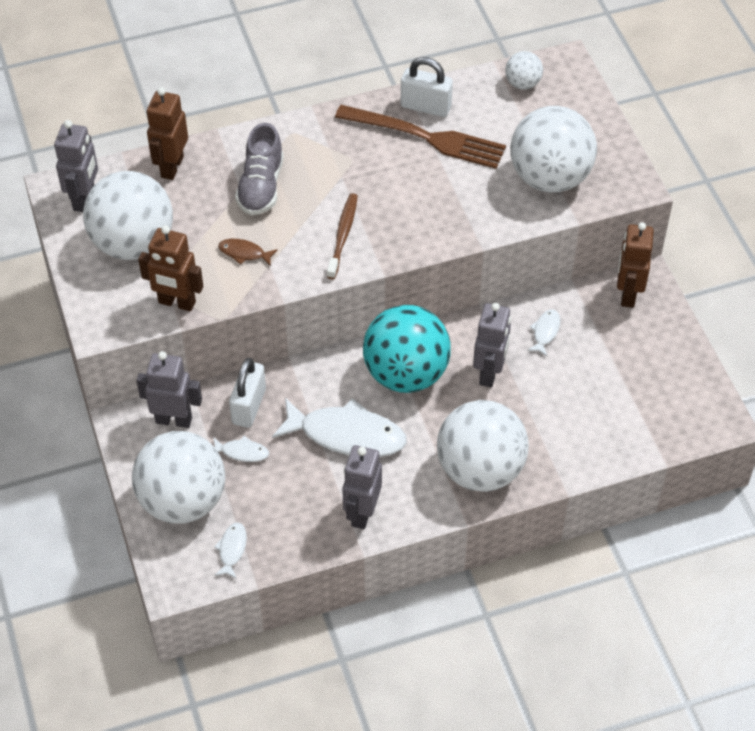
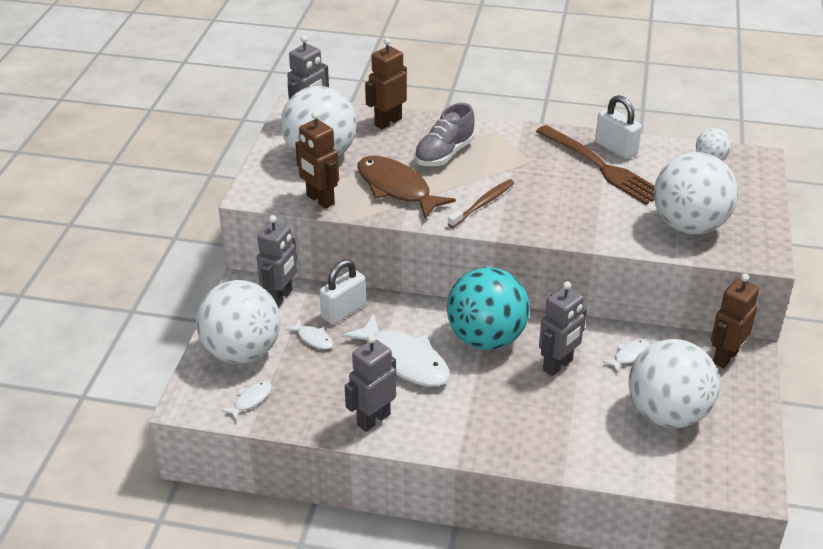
camera: 30 degrees right, 15 degrees down
(174, 420) = (280, 297): grey robot -> grey robot turned 75 degrees clockwise
(244, 253) = (397, 188): brown fish -> brown fish, size x2.22
(480, 469) = (497, 431): white ball -> white ball (667, 413)

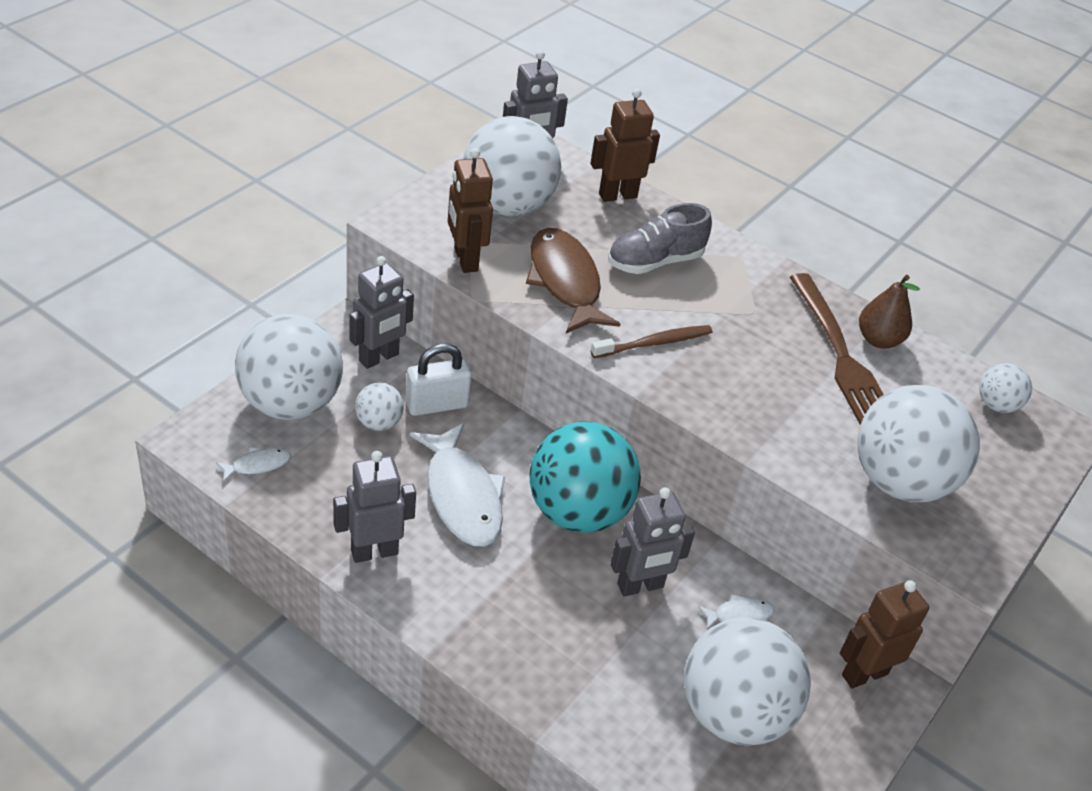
camera: 20 degrees right, 5 degrees up
(313, 339) = (379, 423): white fish -> white ball
(616, 148) = (878, 340): white padlock -> brown pear

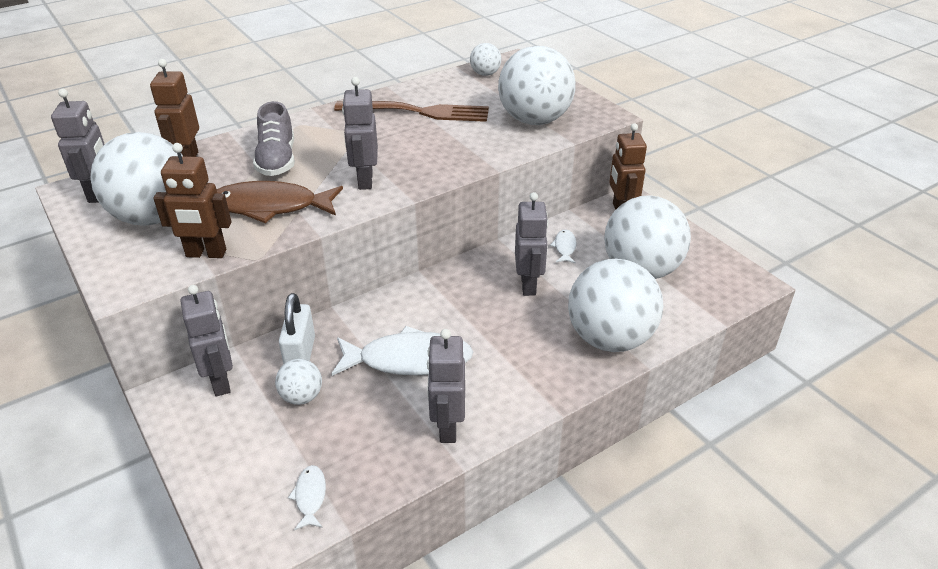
camera: 65 degrees left, 5 degrees down
(290, 403) = (242, 457): white ball -> white ball (609, 339)
(578, 512) = (450, 299): turquoise ball -> none
(654, 343) = (365, 180): brown toothbrush -> grey robot
(878, 340) = (411, 95): brown pear -> none

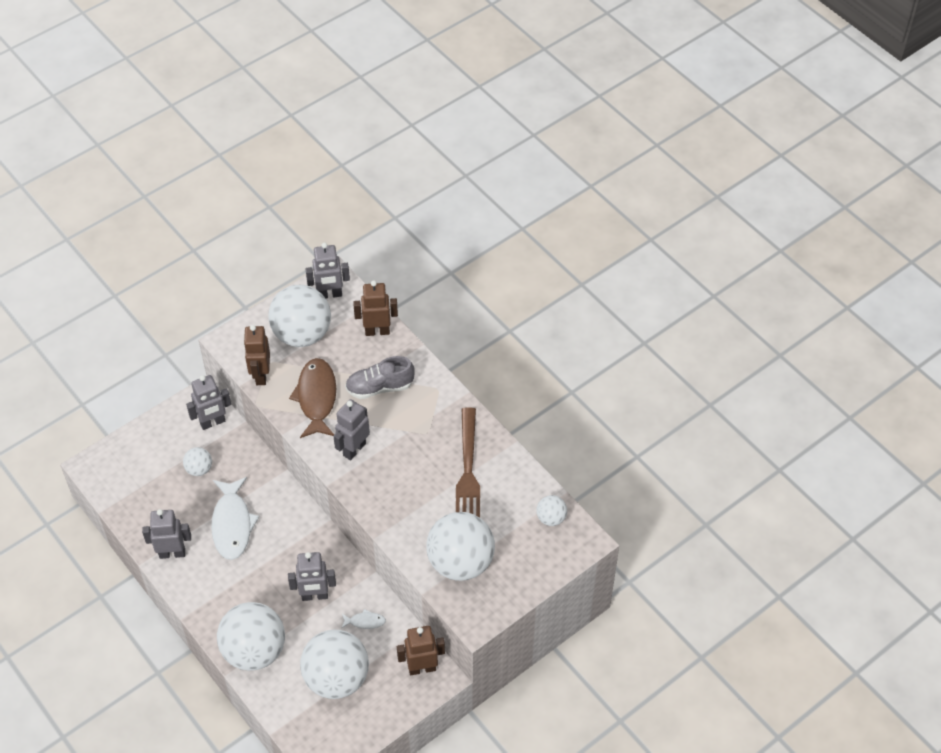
camera: 85 degrees right, 15 degrees up
(300, 354) = (237, 460): white padlock -> none
(310, 496) = (123, 489): white fish -> none
(365, 180) = (354, 449): grey robot -> grey robot turned 45 degrees counterclockwise

